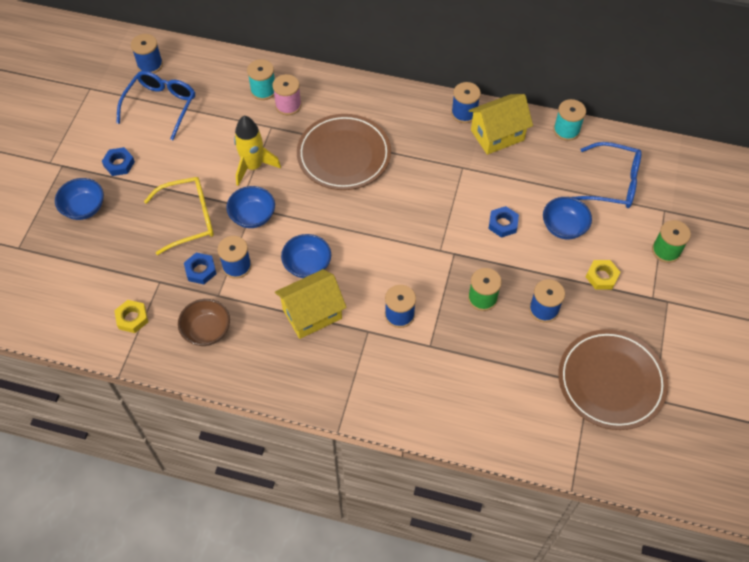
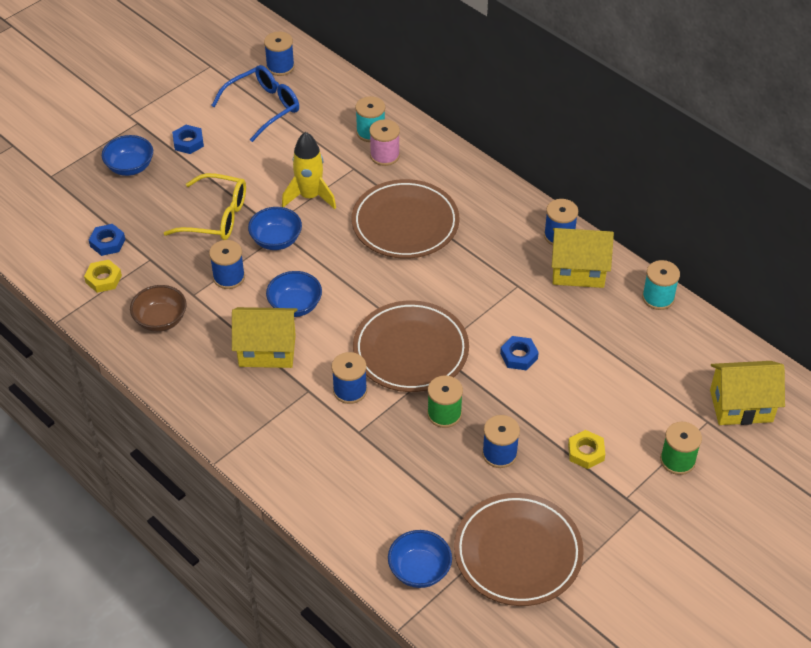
camera: 30 degrees right, 10 degrees down
(200, 270) = (193, 266): blue nut -> blue nut (107, 243)
(422, 258) = (411, 350): none -> brown plate
(564, 227) = (582, 387): blue bowl -> blue bowl (419, 570)
(613, 183) = (670, 370): blue glasses -> none
(678, 187) = (741, 406): none -> yellow house

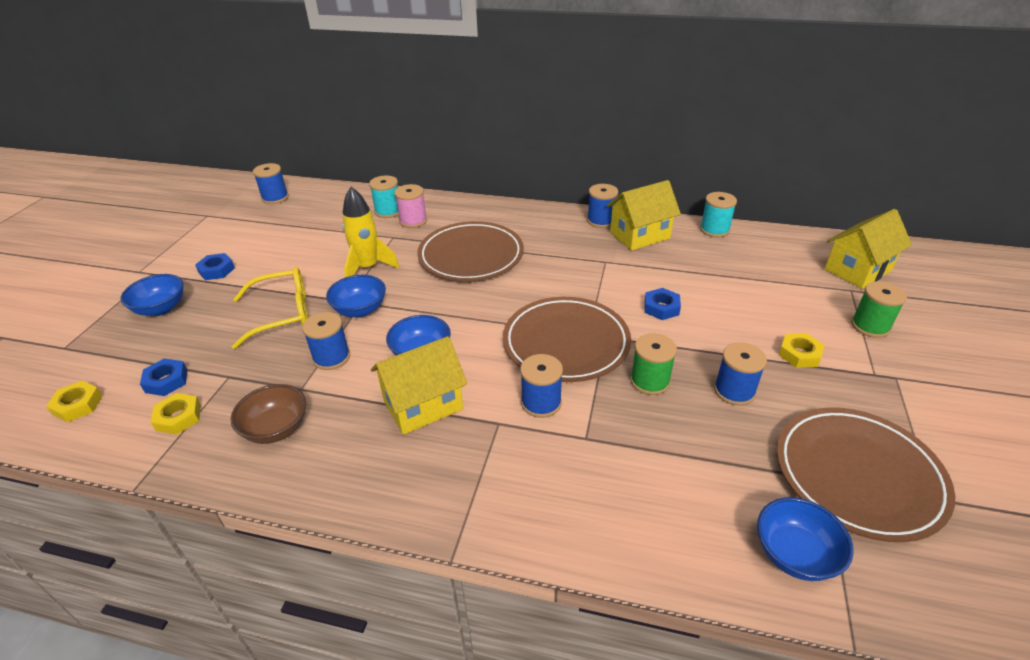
camera: 30 degrees left, 10 degrees down
(44, 236) = (78, 405): none -> yellow nut
(263, 107) = (278, 225): blue glasses -> none

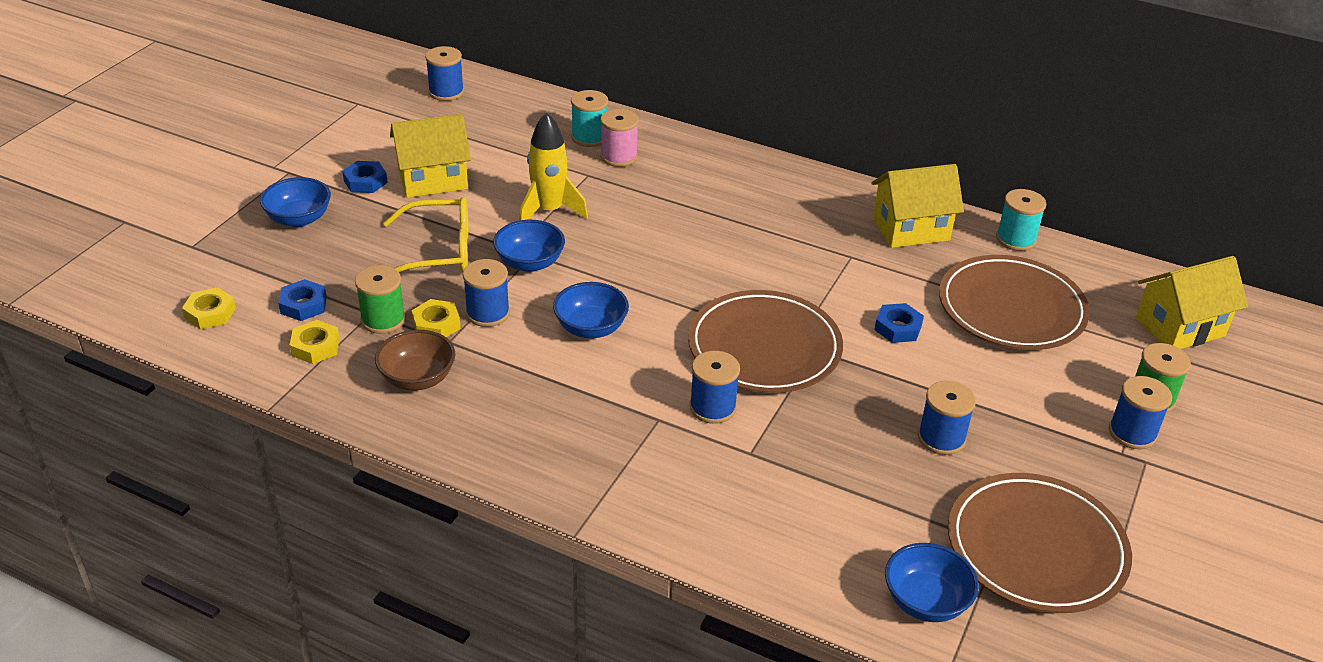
camera: 10 degrees right, 0 degrees up
(423, 405) = (580, 385): yellow house -> yellow house (433, 180)
(471, 256) = (681, 218): brown plate -> brown plate (1011, 309)
(601, 221) = (867, 199): blue spool -> blue spool (1132, 433)
(650, 381) = (846, 409): green spool -> green spool (383, 320)
(799, 354) = (1042, 414): yellow nut -> yellow nut (436, 324)

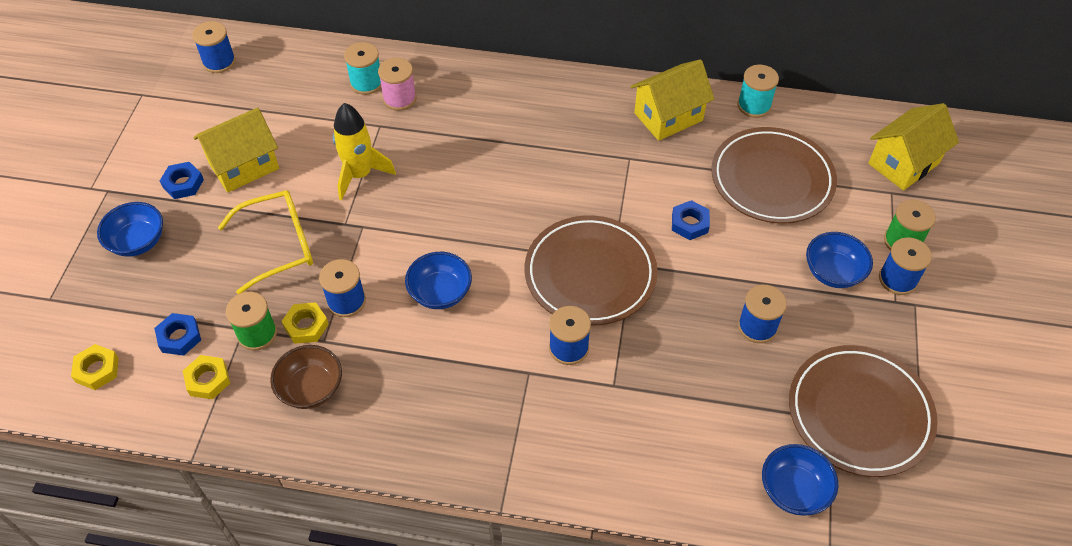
camera: 15 degrees left, 15 degrees up
(530, 263) = (363, 236): blue bowl -> blue bowl (833, 272)

